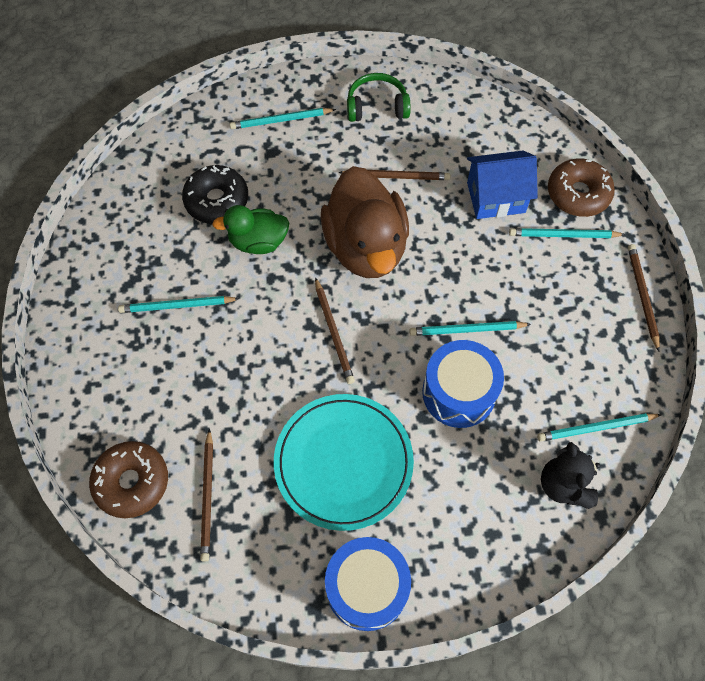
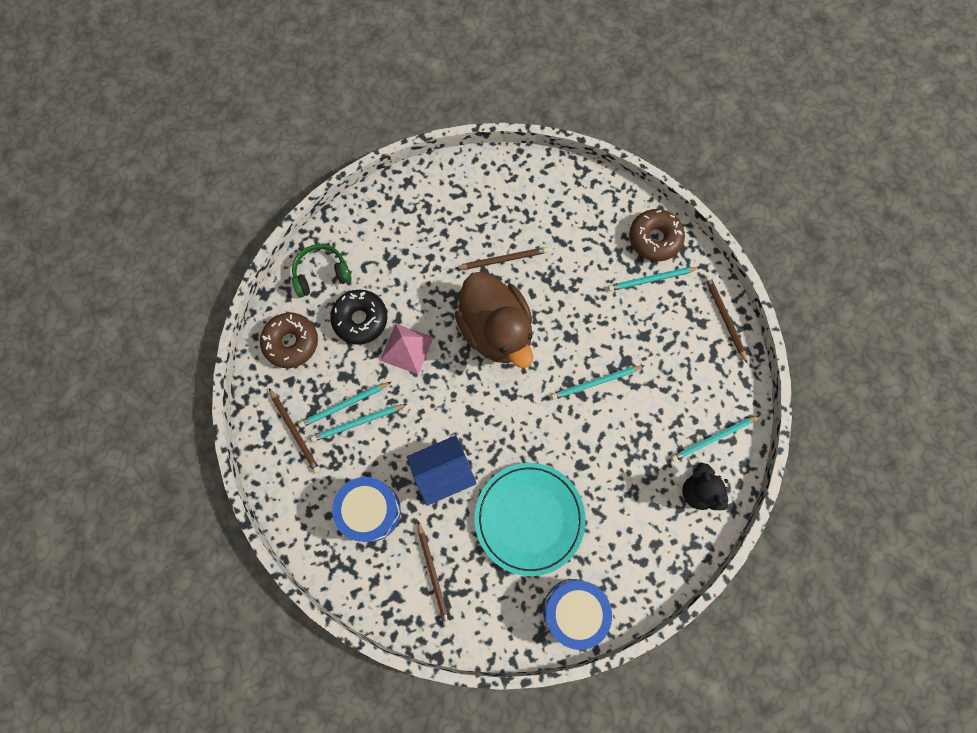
camera: 15 degrees left, 10 degrees up
(132, 482) = (370, 579): brown donut -> brown donut (291, 343)
(258, 242) = (406, 348): green duck -> pink pyramid
(281, 120) = (391, 230): turquoise pencil -> turquoise pencil (344, 405)
(333, 332) = (491, 412): brown pencil -> brown pencil (295, 431)
(377, 106) = (469, 196): green headphones -> green headphones (321, 274)
(459, 392) = (602, 437): blue drum -> blue drum (370, 511)
(496, 197) = (589, 258): blue house -> blue house (443, 473)

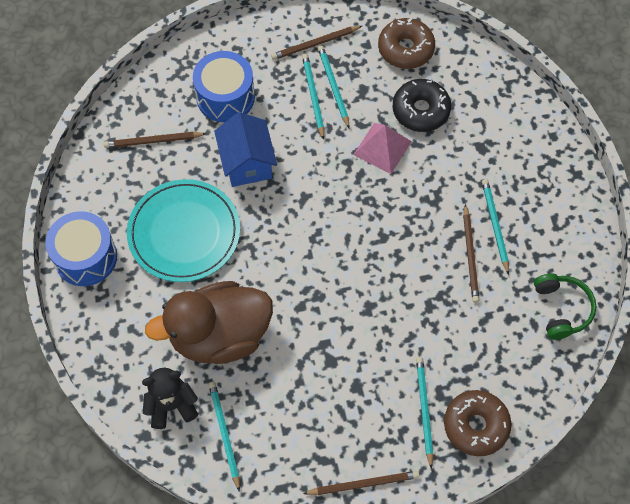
camera: 100 degrees right, 10 degrees down
(321, 274) = (476, 81): green headphones -> green headphones (562, 309)
(496, 330) = (388, 234): brown duck -> brown duck (220, 335)
(596, 383) = (312, 324): turquoise pencil -> turquoise pencil (495, 226)

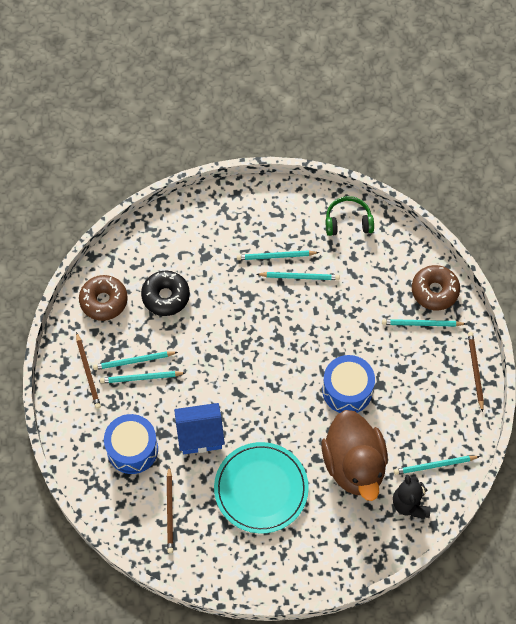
camera: 85 degrees left, 0 degrees up
(85, 257) = (277, 570): blue drum -> blue drum (347, 390)
(382, 148) = (197, 329): pink pyramid -> none
(470, 255) = (299, 277): brown pencil -> turquoise pencil

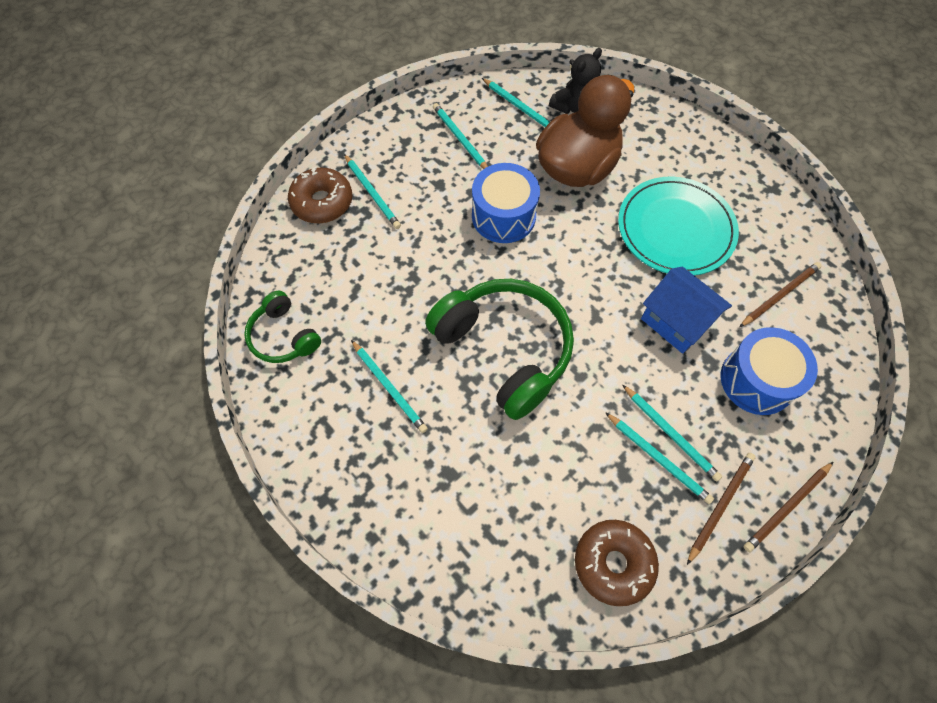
camera: 125 degrees left, 0 degrees up
(165, 296) = (543, 483): black donut -> none
(254, 329) = (505, 349): none -> green headphones
(299, 277) = (399, 343): turquoise pencil -> turquoise pencil (460, 139)
(475, 371) = (393, 124): brown pencil -> brown pencil (787, 507)

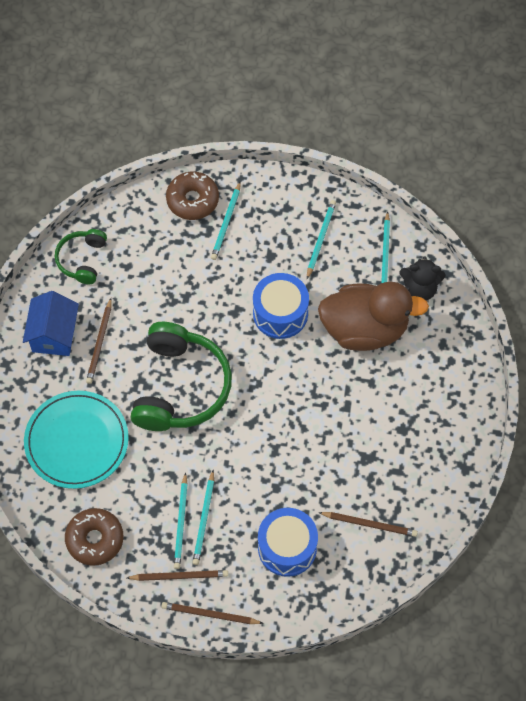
camera: 50 degrees right, 0 degrees up
(389, 387) = (100, 342): turquoise pencil -> brown pencil
(675, 229) = (367, 426): turquoise plate -> turquoise plate (77, 441)
(676, 321) = (290, 472): blue house -> blue house (54, 335)

